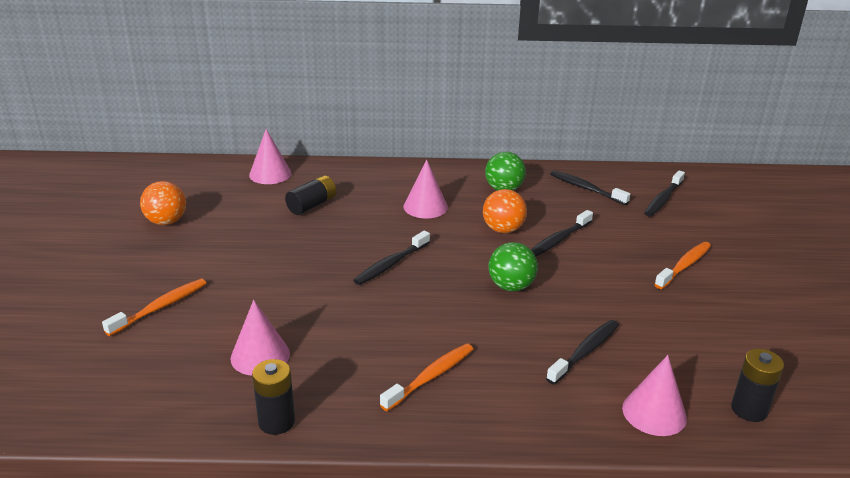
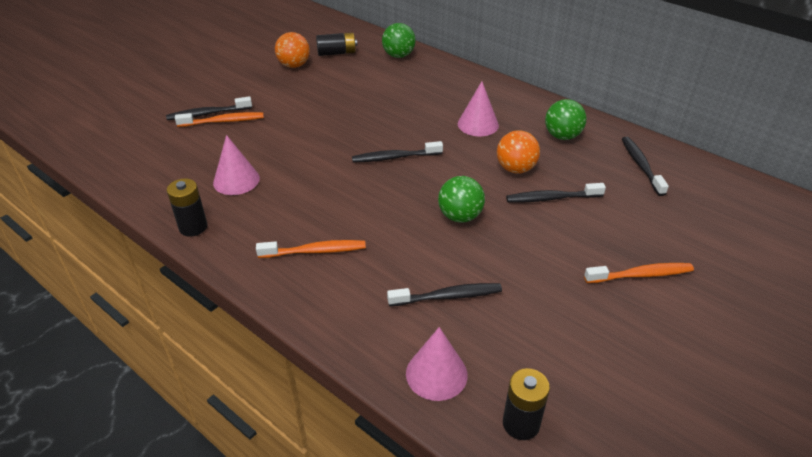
camera: 40 degrees right, 10 degrees up
(270, 174) = (398, 56): pink cone -> green ball
(312, 205) = (397, 90): black battery -> black battery (337, 53)
(663, 199) = (708, 207): black toothbrush -> black toothbrush (207, 114)

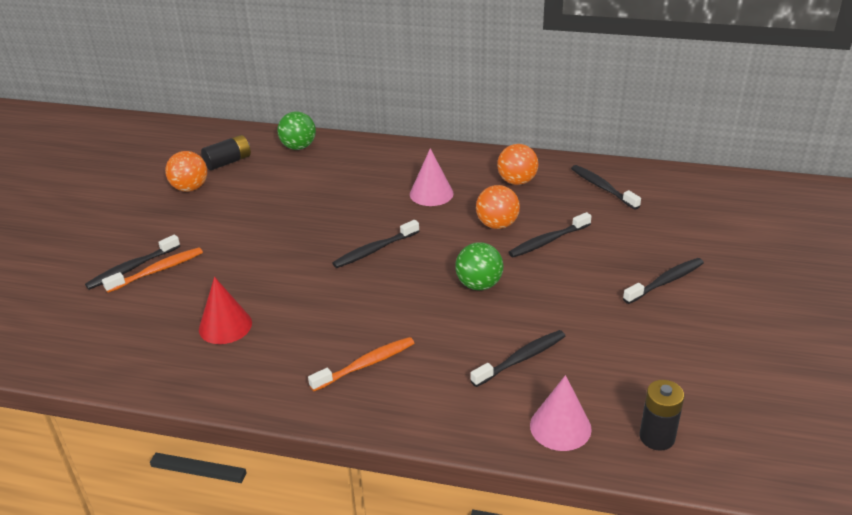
camera: 25 degrees left, 5 degrees down
(193, 227) = (217, 388): black battery -> none
(236, 180) = (225, 326): pink cone -> red cone
(562, 136) = (517, 181): green ball -> orange ball
(641, 275) = (665, 281): orange toothbrush -> black toothbrush

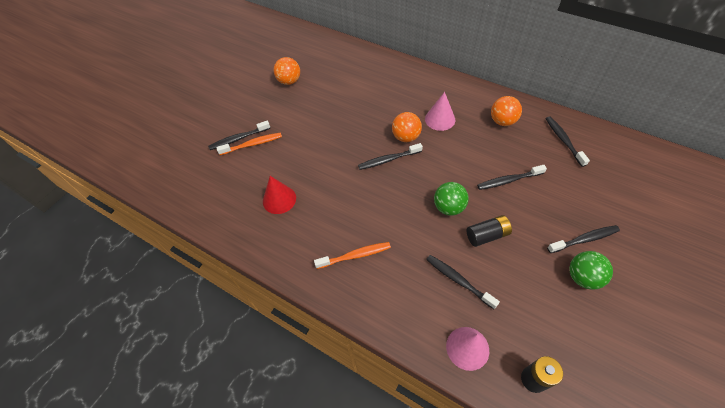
camera: 20 degrees right, 20 degrees up
(228, 162) = (318, 64): black battery -> black battery (487, 235)
(298, 147) = (365, 60): green ball -> green ball (583, 277)
(497, 225) = (477, 157): orange ball -> orange ball (406, 137)
(521, 359) = (458, 280): black toothbrush -> black toothbrush turned 120 degrees counterclockwise

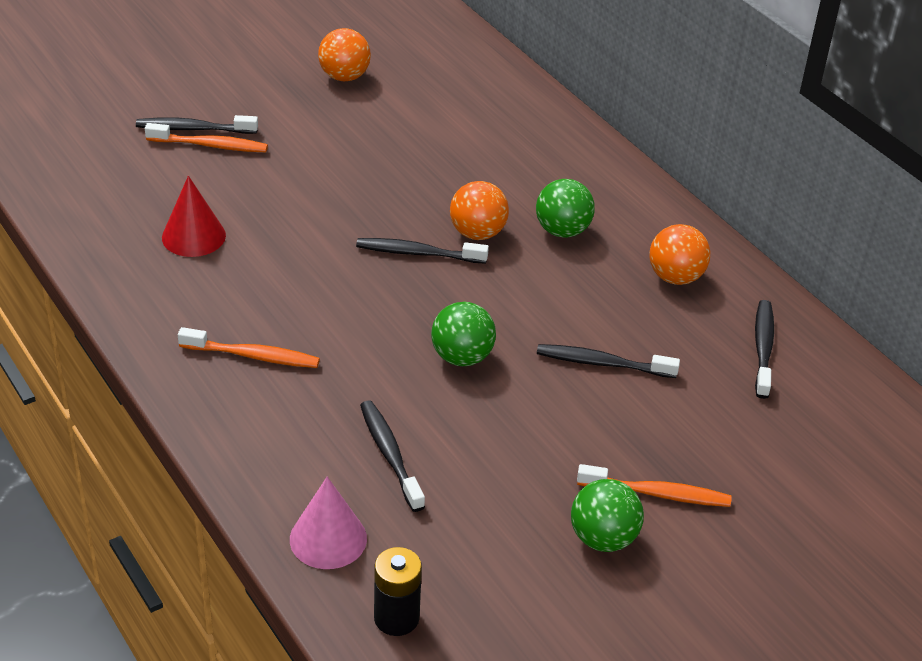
camera: 20 degrees right, 15 degrees down
(440, 119) = (562, 231): pink cone -> green ball
(487, 235) = (492, 419): black battery -> none
(584, 239) = (657, 494): black toothbrush -> orange toothbrush

